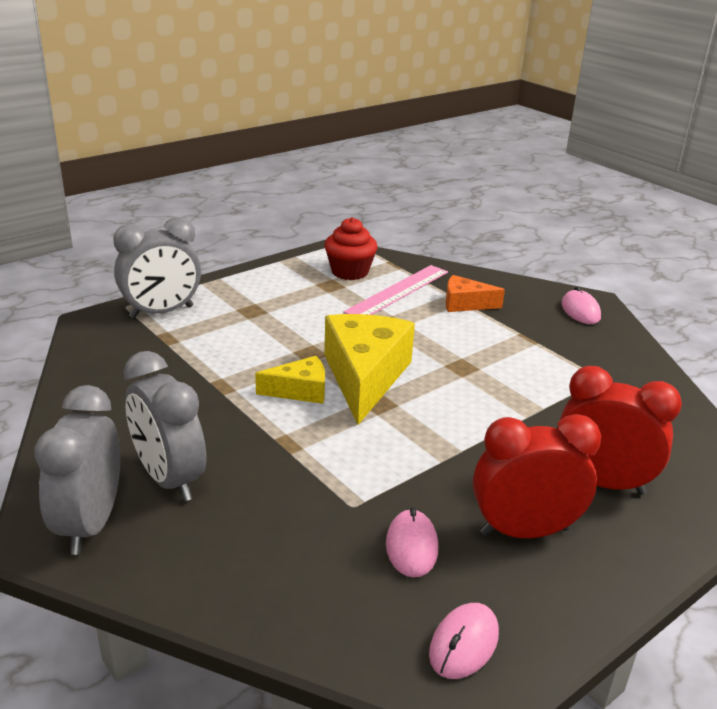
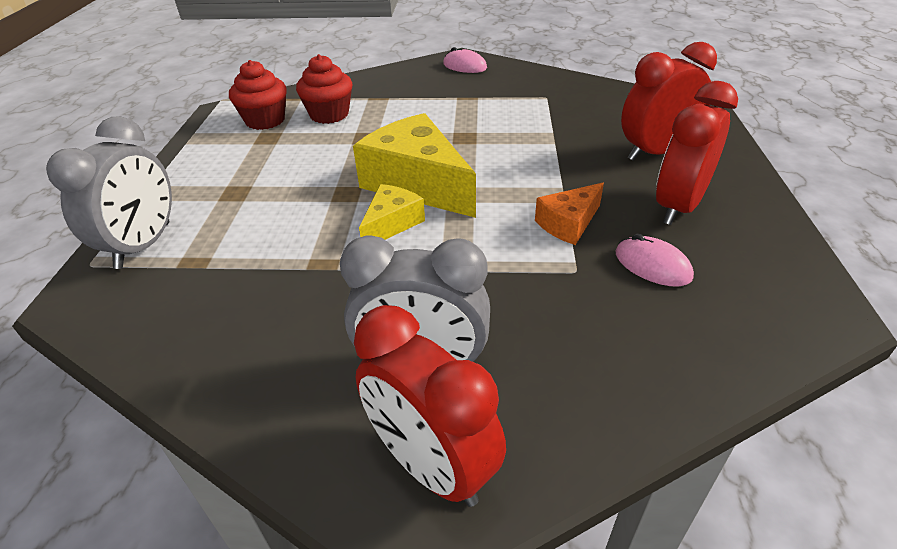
camera: 45 degrees left, 10 degrees up
(90, 524) = (431, 465): grey clock -> red clock
(398, 291) = (329, 114): pink ruler -> red cupcake
(464, 644) = (780, 294): pink mouse -> none
(465, 304) = (390, 98): orange cheese -> orange cheese (568, 223)

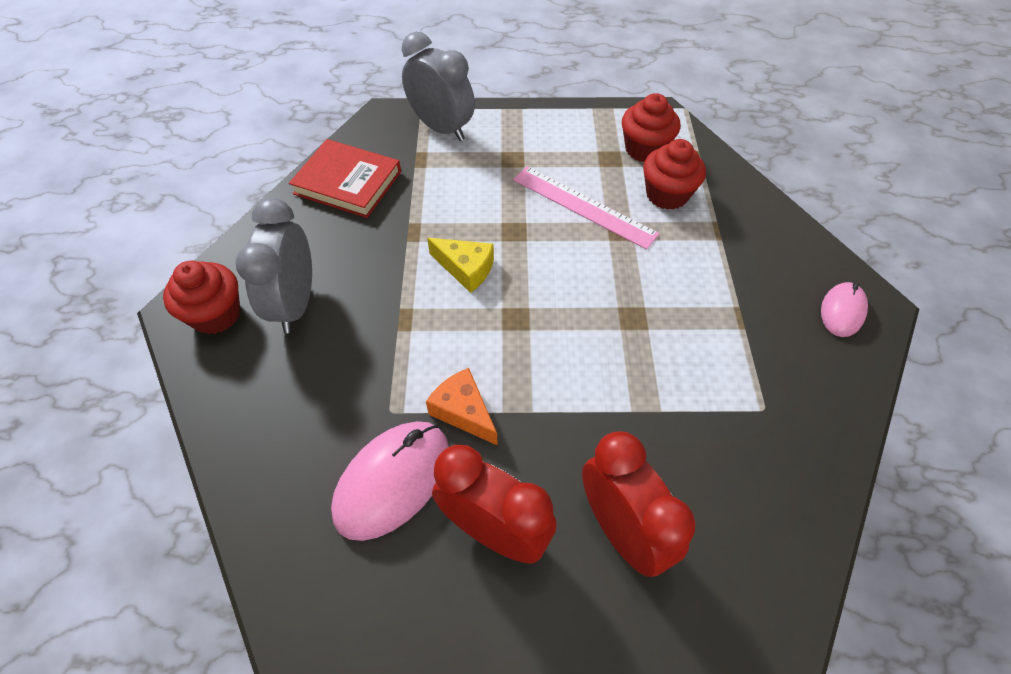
camera: 85 degrees right, 15 degrees up
(144, 245) = (441, 128): grey clock -> grey clock turned 150 degrees counterclockwise
(202, 331) = (348, 182): none -> red book
(327, 154) = (583, 206): none -> pink ruler
(417, 183) = (533, 282): yellow cheese -> none
(431, 465) = (216, 314): red clock -> red cupcake
(652, 265) = (392, 480): pink mouse -> pink mouse, size x1.73

